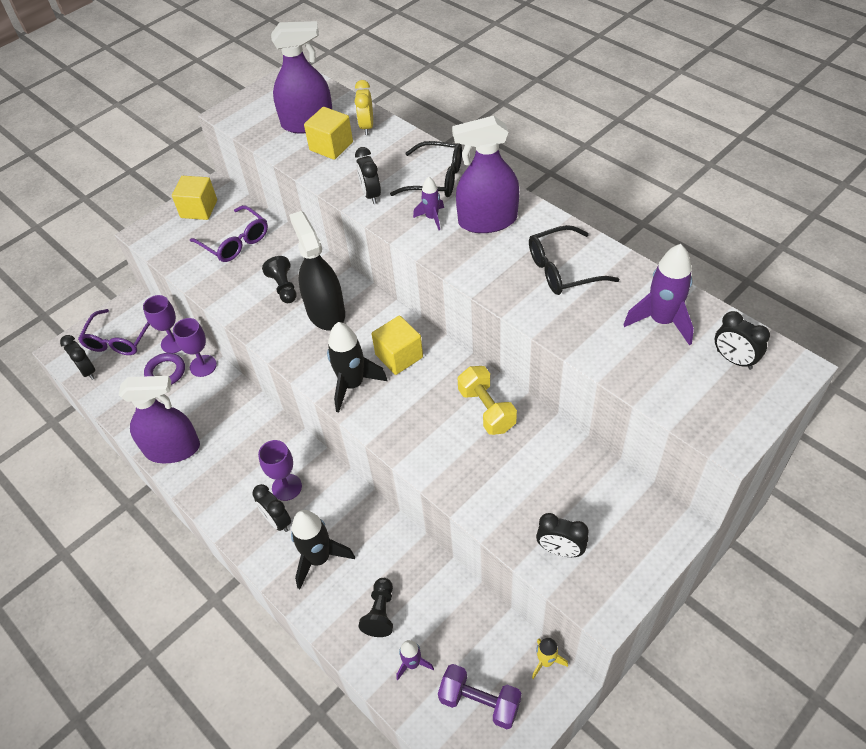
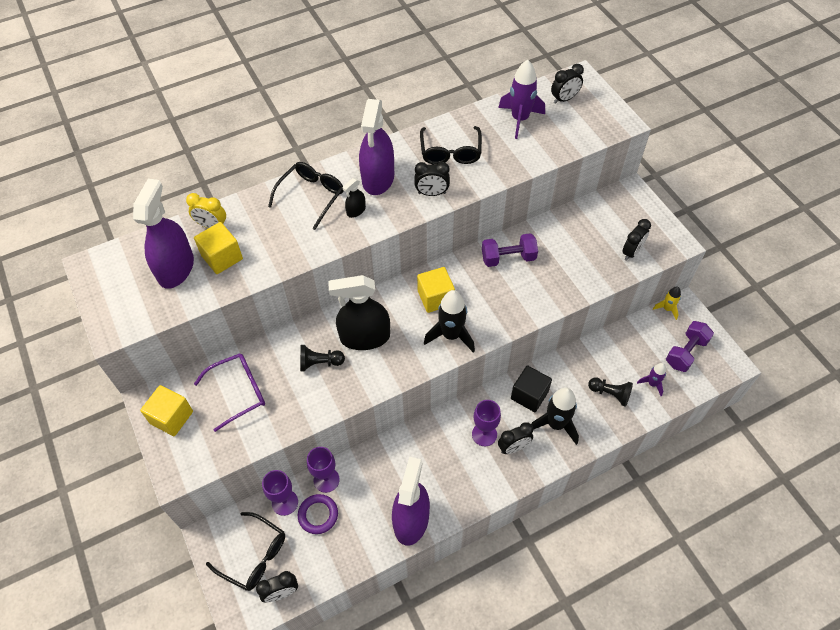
camera: 75 degrees left, 5 degrees up
(119, 340) = (254, 556): purple glasses -> black glasses
(351, 520) = (529, 395): none -> black cube
(371, 195) = (305, 243): black clock -> black clock (432, 193)
(432, 218) = (356, 211): purple rocket -> black spray bottle
(486, 410) = (508, 258): yellow dumbbell -> purple dumbbell

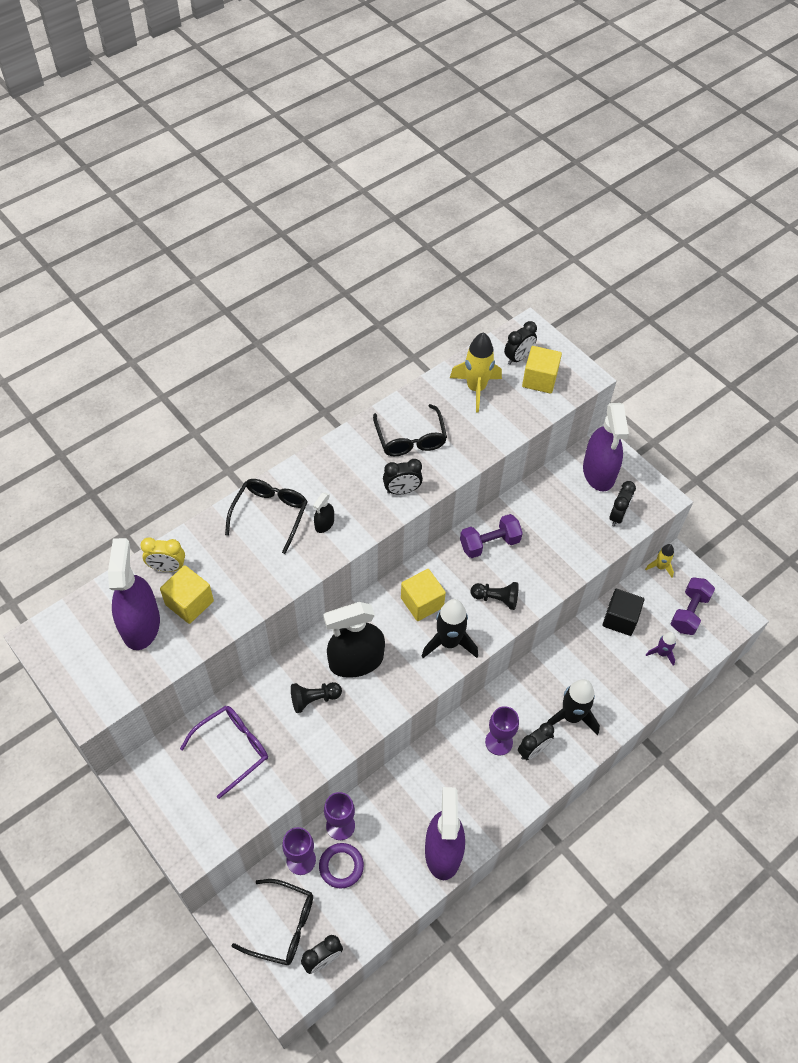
camera: 15 degrees left, 0 degrees up
(171, 417) = (165, 792): yellow cube -> yellow cube (539, 379)
(378, 178) = (339, 482): purple spray bottle -> purple spray bottle (599, 472)
(519, 119) = (476, 389): purple rocket -> yellow rocket
(529, 395) = (537, 689): black cube -> black cube (620, 619)
(610, 394) = (621, 672): black pawn -> black pawn (496, 599)

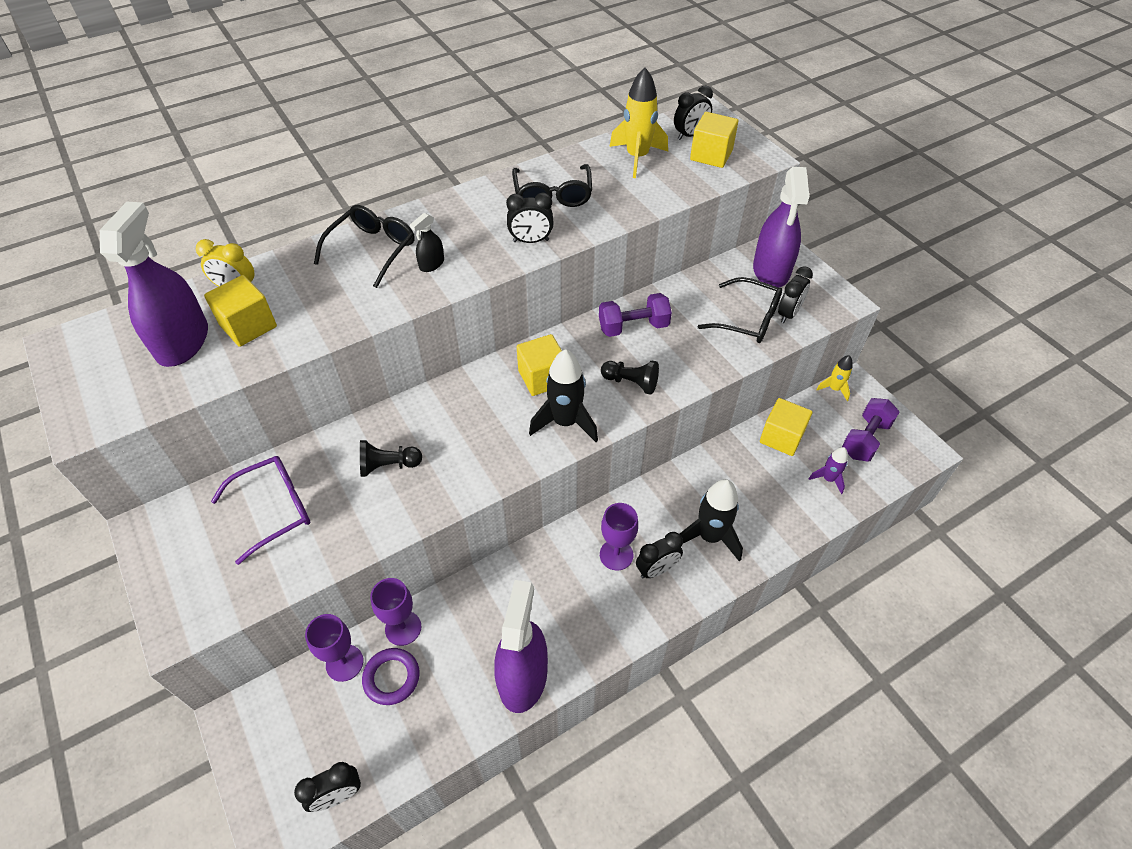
camera: 10 degrees right, 5 degrees down
(282, 926) = (299, 743): black glasses -> black glasses (747, 319)
(356, 661) = (449, 430): black spray bottle -> none
(620, 619) = (781, 437): black cube -> yellow cube

